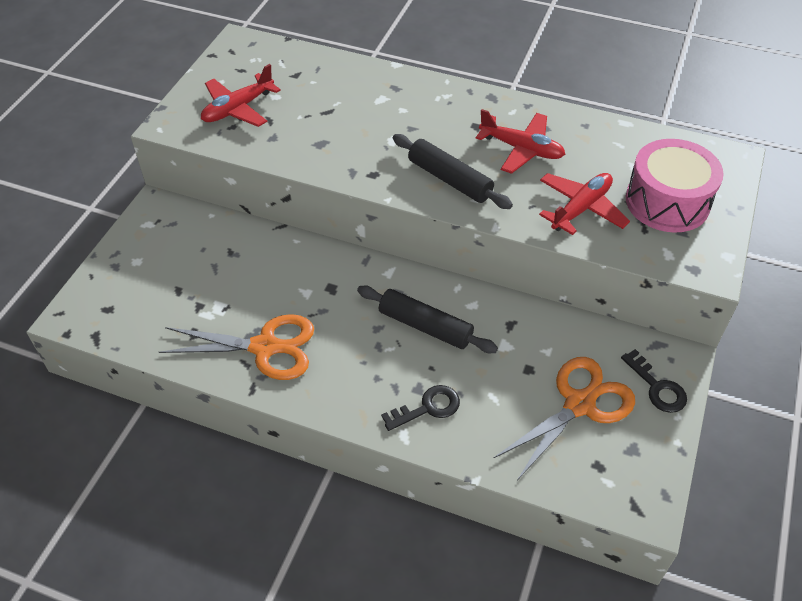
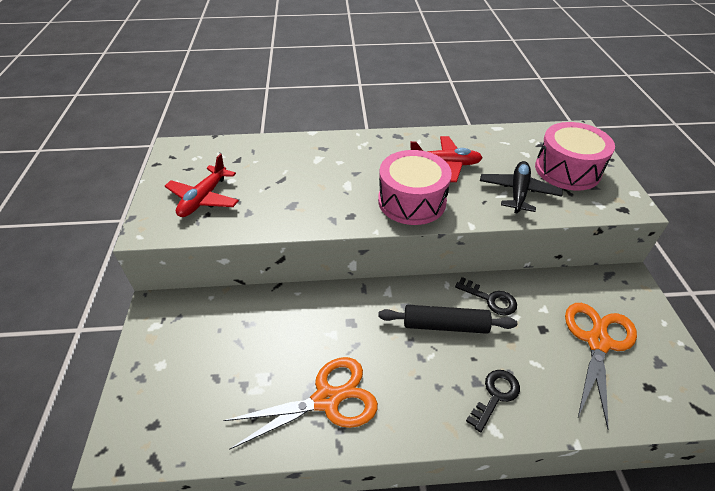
camera: 25 degrees left, 5 degrees down
(450, 179) = (412, 201): black rolling pin -> pink drum
(581, 209) = (518, 192): red plane -> black plane
(657, 387) = (634, 306): black key -> black key (490, 299)

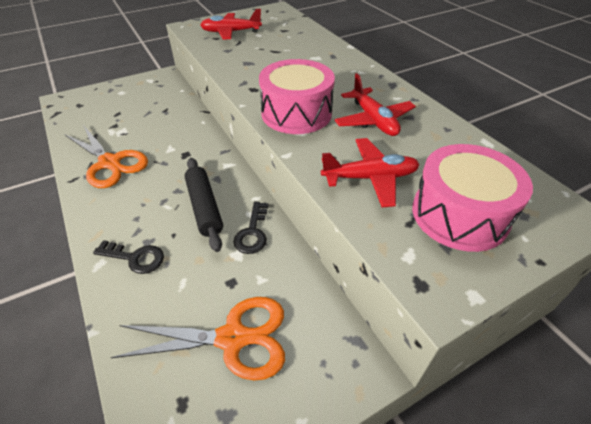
camera: 65 degrees right, 0 degrees up
(518, 192) = (370, 178): black plane -> red plane

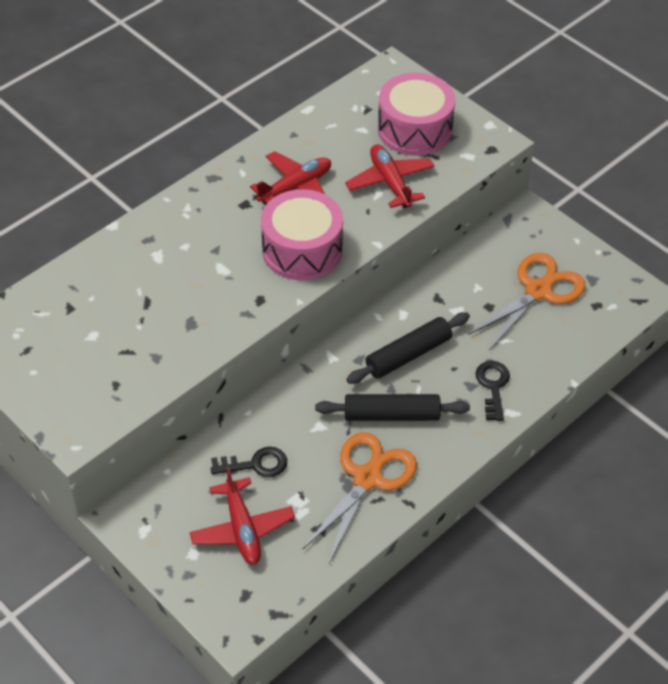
camera: 105 degrees left, 5 degrees up
(153, 185) = (391, 415): none -> black rolling pin
(231, 32) = (91, 371): red plane -> red plane (242, 529)
(232, 338) = (538, 291): orange scissors -> orange scissors turned 60 degrees clockwise
(252, 232) = (427, 306): black key -> black key (255, 464)

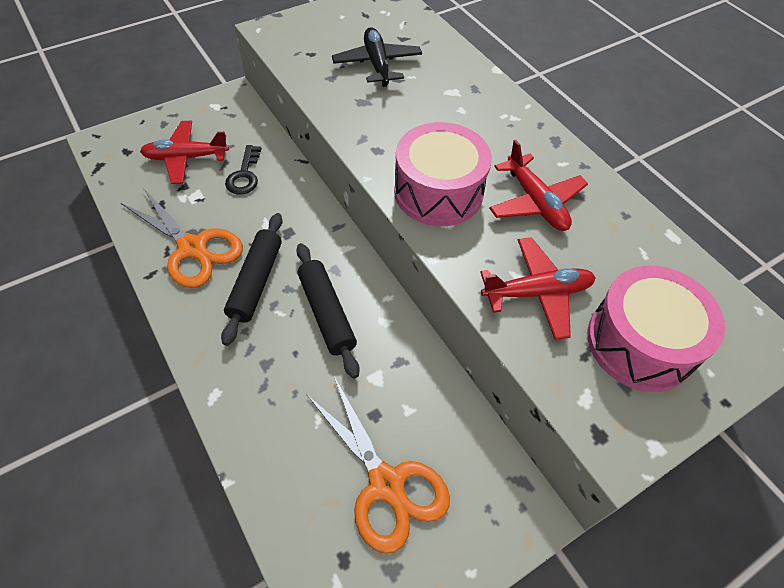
camera: 100 degrees right, 5 degrees up
(124, 322) = (377, 64): none -> black plane
(493, 386) = (255, 386): black key -> none

